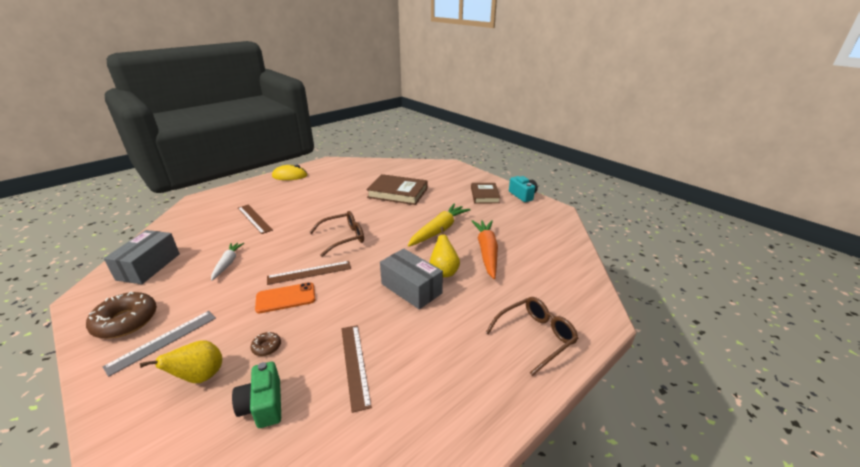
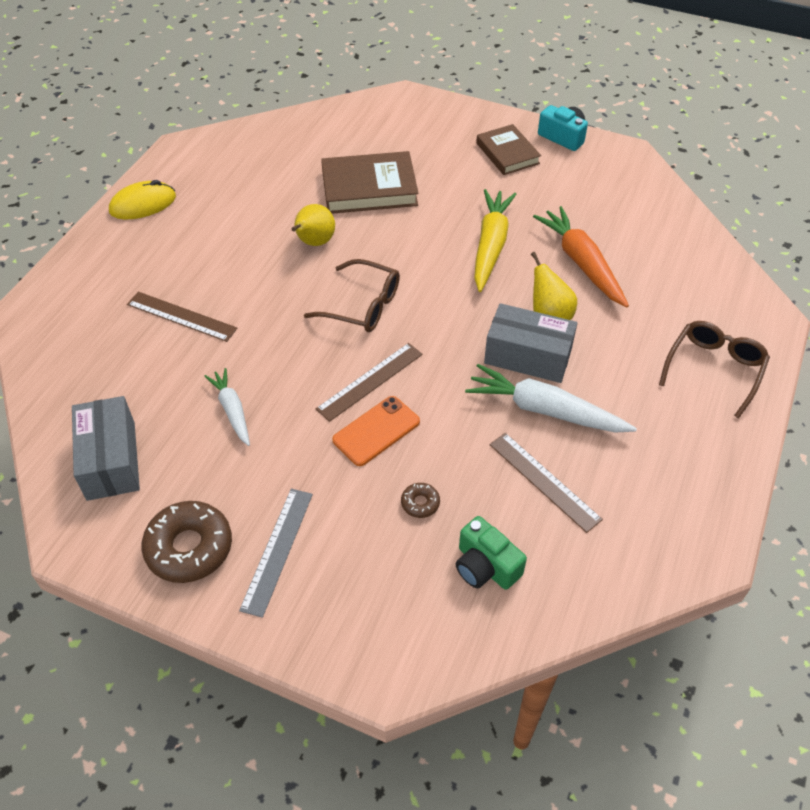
camera: 25 degrees left, 20 degrees up
(200, 377) = (378, 569): yellow pear -> yellow pear (314, 243)
(343, 238) = (362, 306): brown glasses -> brown glasses turned 75 degrees clockwise
(395, 321) = (545, 410): none -> white carrot

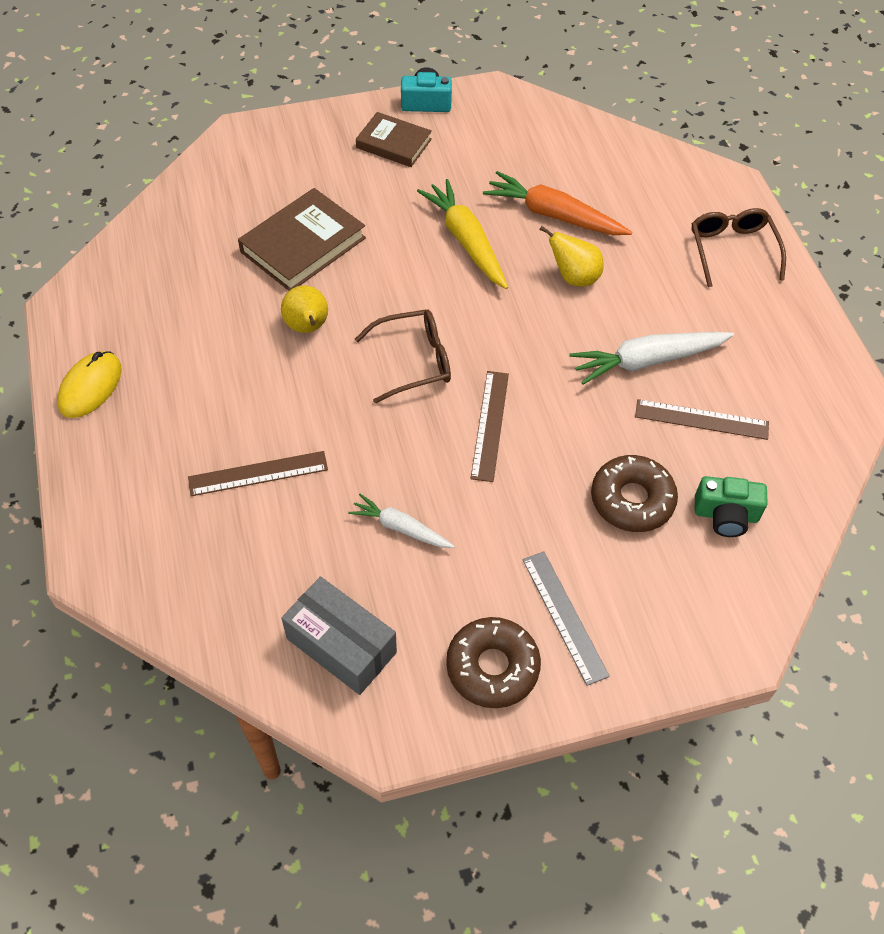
camera: 40 degrees left, 5 degrees up
(376, 431) = (539, 464): orange phone -> none
(420, 503) = (632, 500): brown donut -> brown donut, size x2.17
(528, 356) = (591, 323): grey box -> none

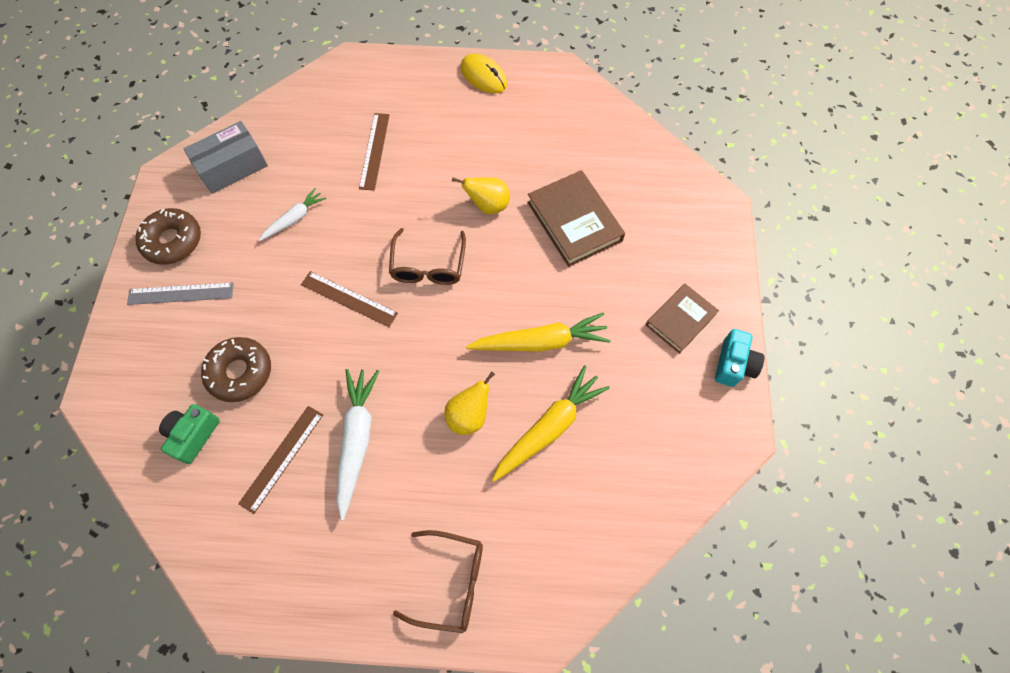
camera: 110 degrees right, 10 degrees up
(553, 215) = (549, 427): orange carrot -> yellow carrot

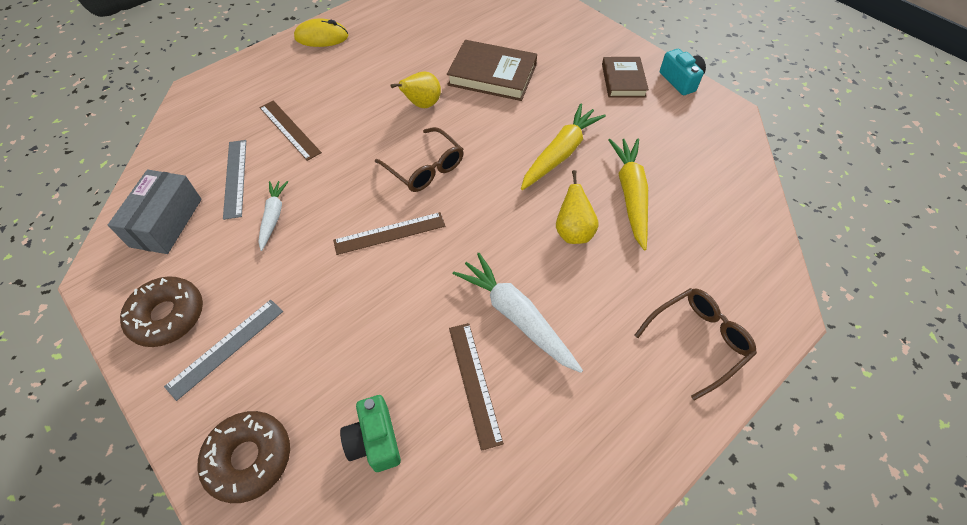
camera: 45 degrees left, 10 degrees down
(240, 372) = (359, 356): brown donut -> brown donut (249, 458)
(302, 165) = (235, 178): none -> grey ruler

